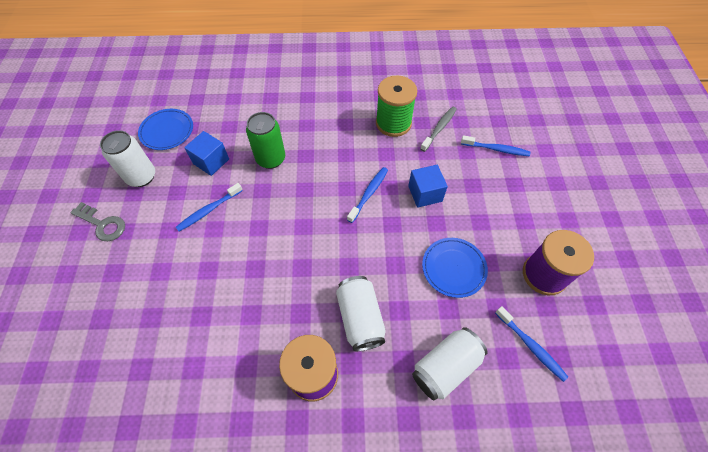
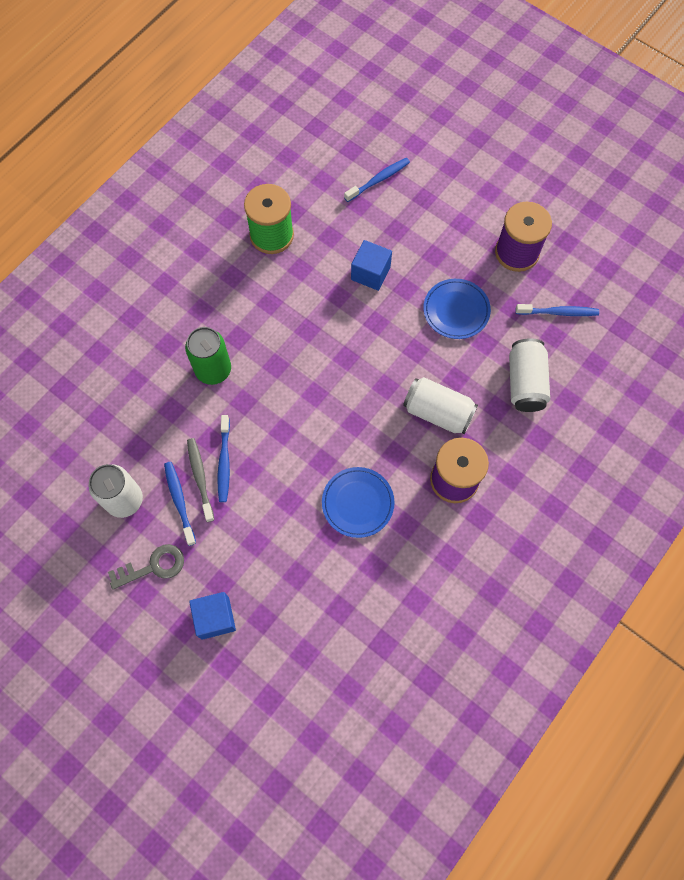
camera: 50 degrees left, 10 degrees up
(167, 131) = (83, 442): blue plate -> blue plate (358, 503)
(211, 161) = (165, 425): blue cube -> blue cube (215, 618)
(368, 194) = (330, 317): blue toothbrush -> blue toothbrush (179, 502)
(439, 128) = (314, 204): grey toothbrush -> grey toothbrush (200, 478)

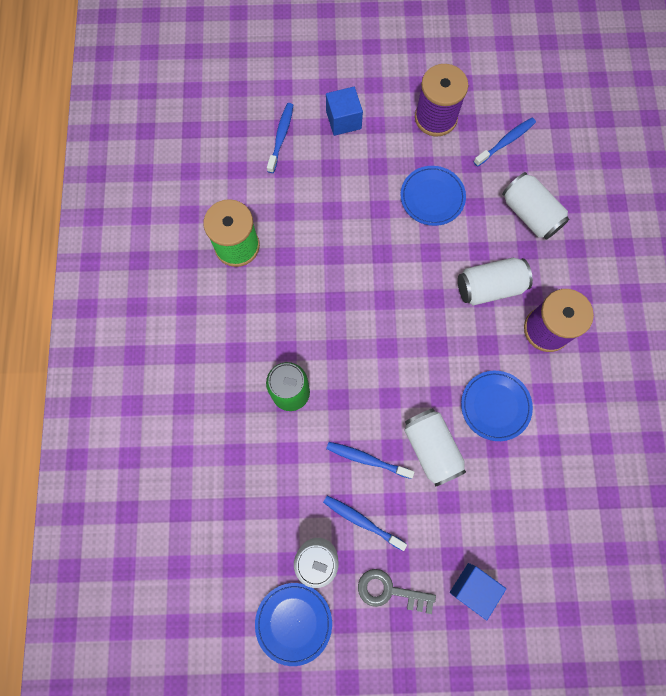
camera: 40 degrees left, 5 degrees up
(67, 529) = (293, 622): none -> blue plate
(153, 566) = (389, 591): grey key -> grey key turned 105 degrees counterclockwise
(200, 478) = (361, 488): grey toothbrush -> none
(224, 462) = (367, 459): blue toothbrush -> blue toothbrush turned 150 degrees clockwise
(279, 493) = (431, 448): none -> white can
(370, 273) = (342, 217): blue cube -> blue cube (343, 120)

